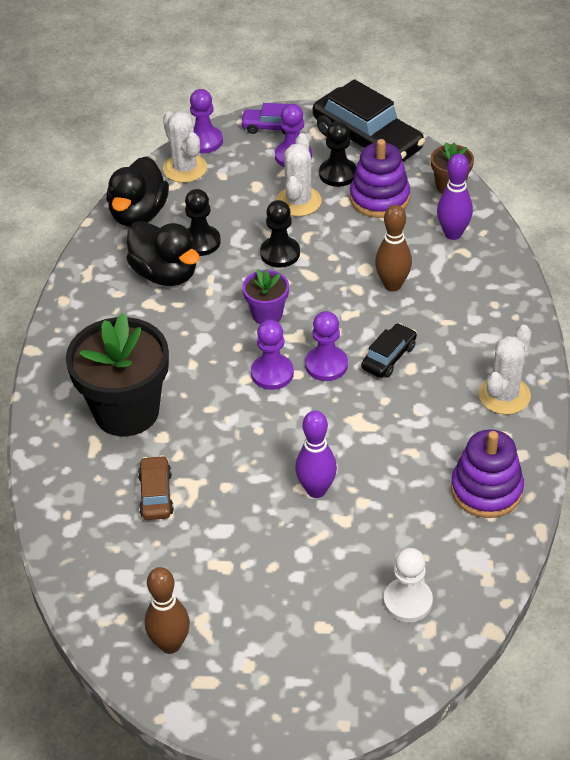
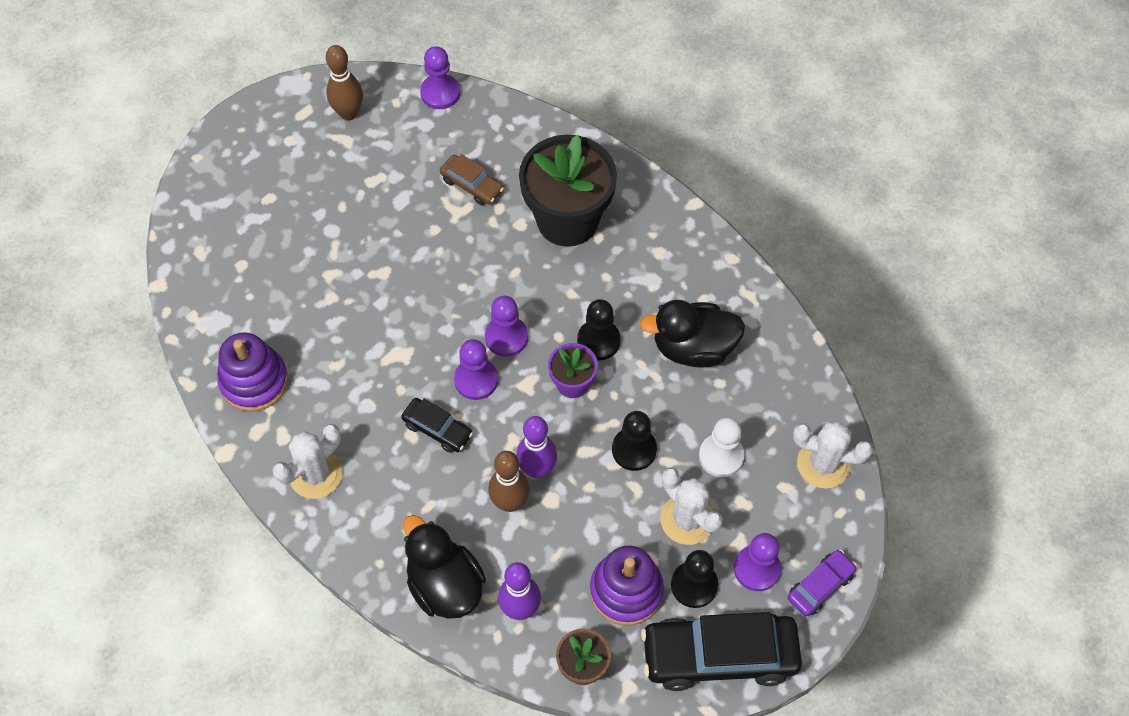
camera: 130 degrees right, 15 degrees up
(138, 214) = (791, 382): black duck -> black duck (445, 585)
(201, 242) = (708, 402): black pawn -> black pawn (598, 341)
(204, 141) = (851, 511): purple pawn -> purple pawn (440, 93)
(316, 490) = (371, 278): purple bowling pin -> purple bowling pin (537, 469)
(389, 357) = (437, 429): black car -> black car turned 45 degrees counterclockwise
(408, 601) = (231, 258): white pawn -> white pawn (721, 456)
(504, 395) = (315, 474): white cactus -> white cactus turned 60 degrees clockwise

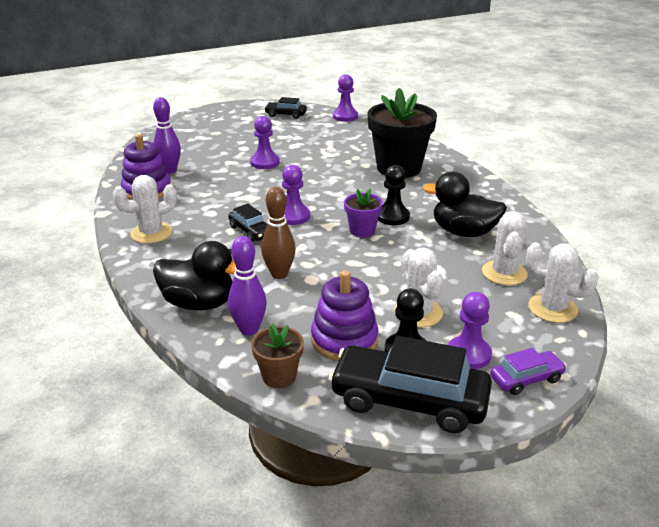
camera: 20 degrees right, 30 degrees down
(349, 113) = (285, 114): brown bowling pin -> black car
(445, 585) = (199, 303): black duck -> black duck turned 120 degrees clockwise
(472, 185) = (343, 147): brown car -> none
(506, 337) = (327, 203): purple pawn -> purple pawn (265, 162)
(537, 469) = (310, 263): purple bowling pin -> purple bowling pin (170, 170)
(634, 450) = (392, 269): black pawn -> none
(721, 456) = (463, 286): white pawn -> none
(759, 416) = (504, 273): none -> white cactus

